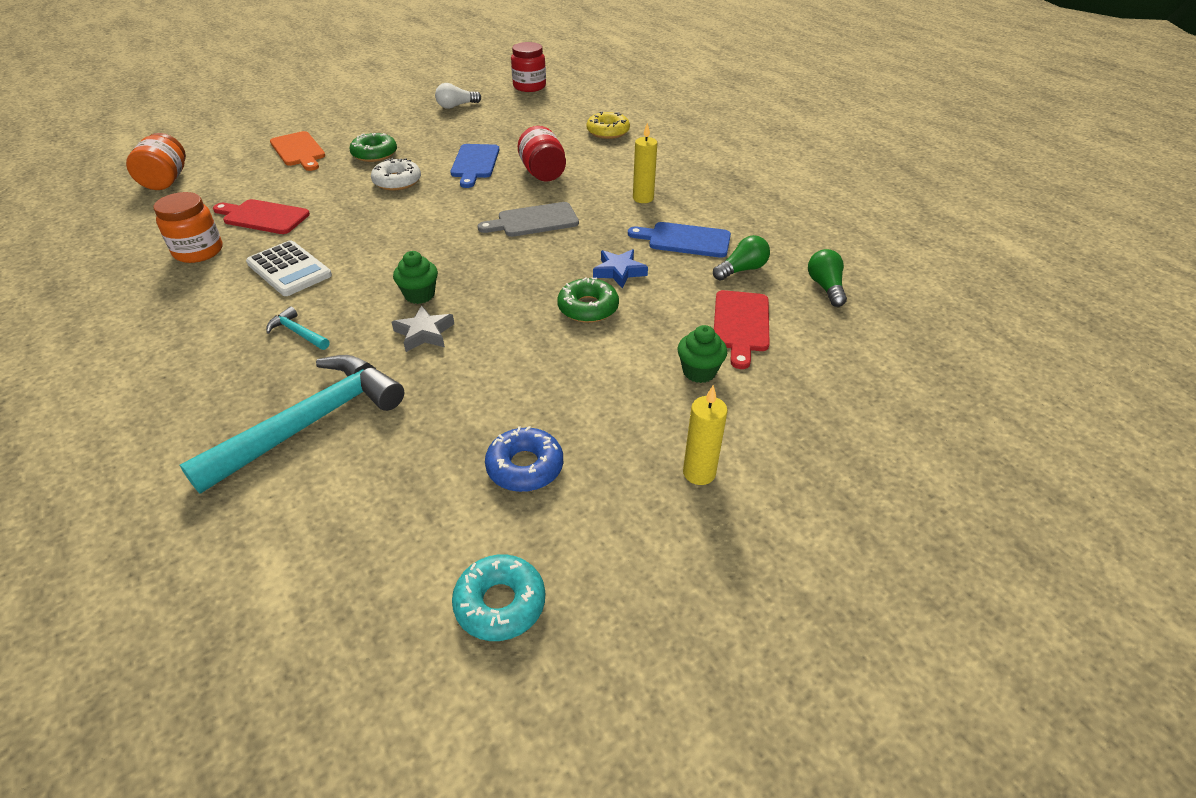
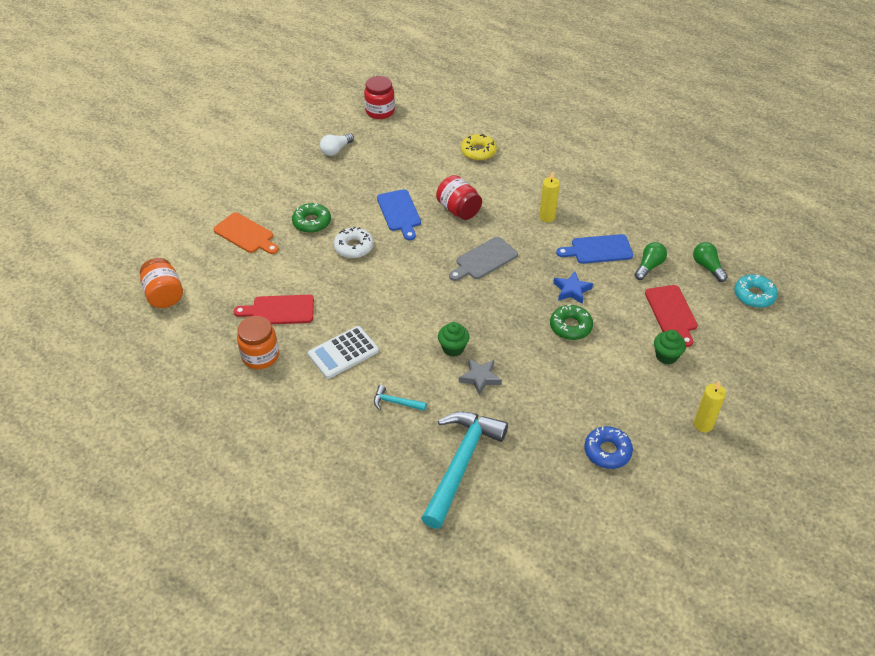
camera: 20 degrees left, 5 degrees up
(289, 269) = (343, 353): white calculator -> white calculator turned 120 degrees clockwise
(500, 603) = (647, 532): turquoise donut -> turquoise donut (754, 295)

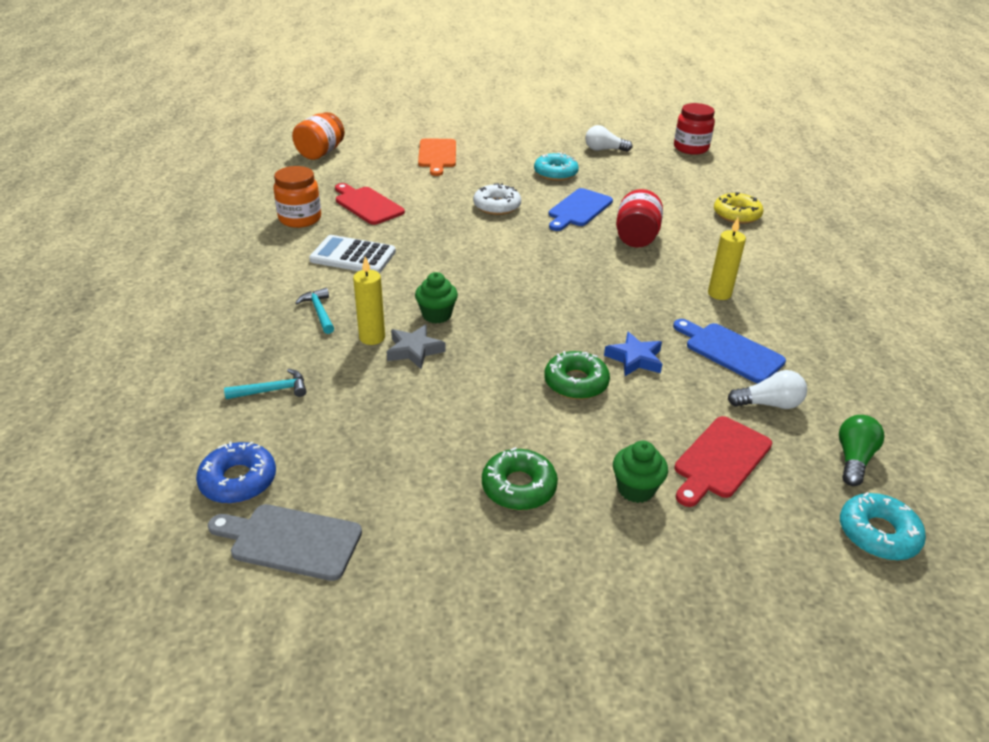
camera: 50 degrees right, 10 degrees down
(312, 222) = (497, 175): green donut -> green donut (519, 487)
(341, 193) = (555, 173): none -> turquoise donut
(461, 463) = (272, 390): turquoise hammer -> turquoise hammer, size x0.42
(484, 260) = (591, 281): grey cutting board -> grey cutting board (291, 541)
(607, 451) = (404, 504): blue donut -> blue donut (238, 480)
(649, 266) = (768, 404): green light bulb -> white light bulb
(703, 424) = (554, 586): yellow candle -> yellow candle (372, 337)

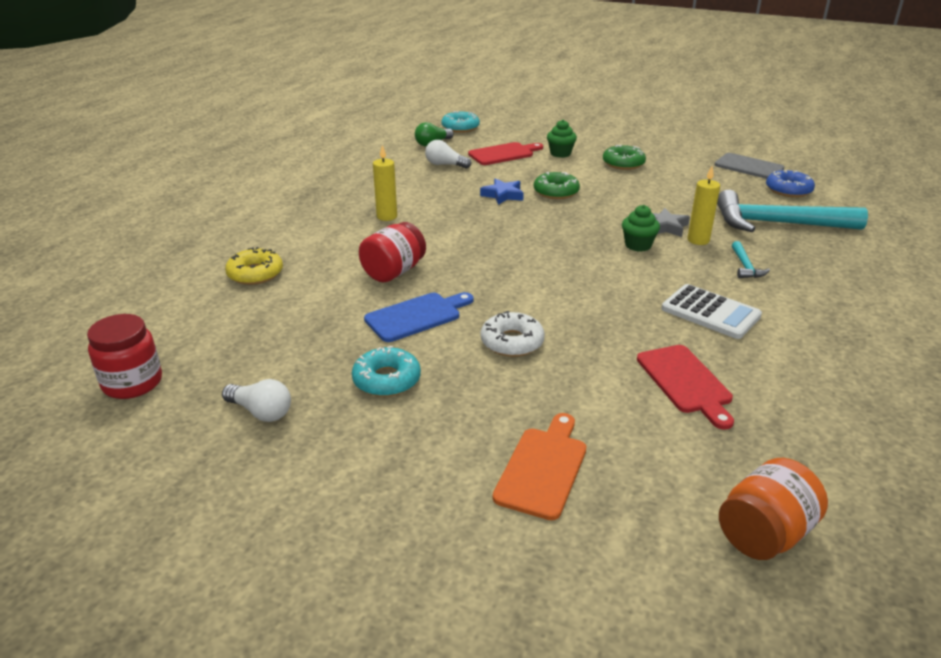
camera: 155 degrees left, 5 degrees down
(272, 390) = (777, 224): turquoise hammer -> turquoise hammer, size x2.40
(300, 219) = (781, 378): orange jar -> none
(730, 351) = (431, 187): blue cutting board -> none

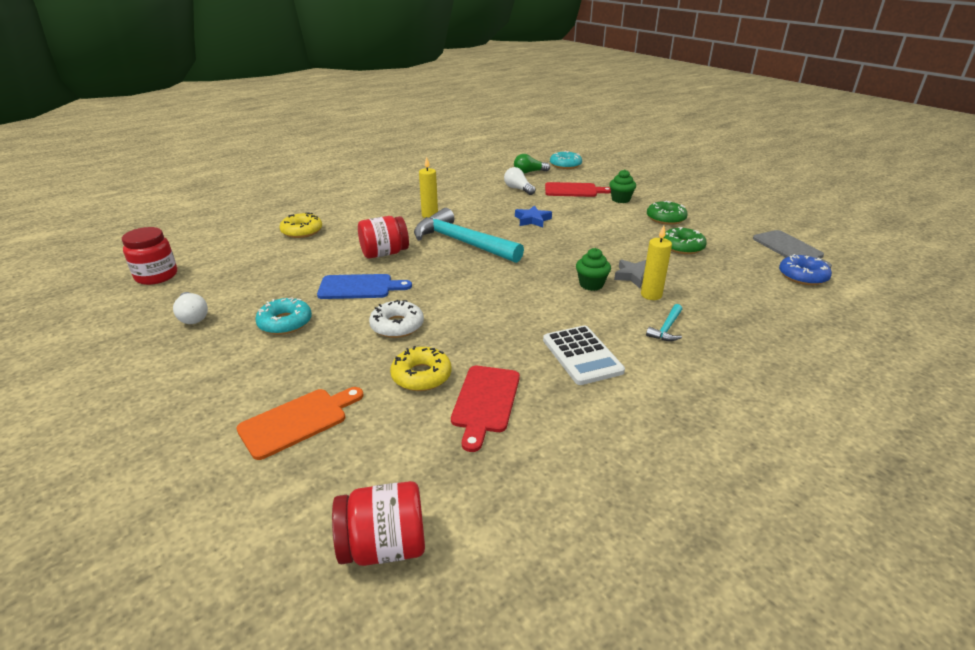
camera: 30 degrees right, 0 degrees up
(556, 192) = (577, 227): green donut -> green donut (682, 246)
(600, 381) = (421, 376): none -> yellow donut
(764, 534) = (384, 546): orange jar -> red jar
(777, 224) = (749, 302): turquoise hammer -> turquoise hammer (462, 242)

